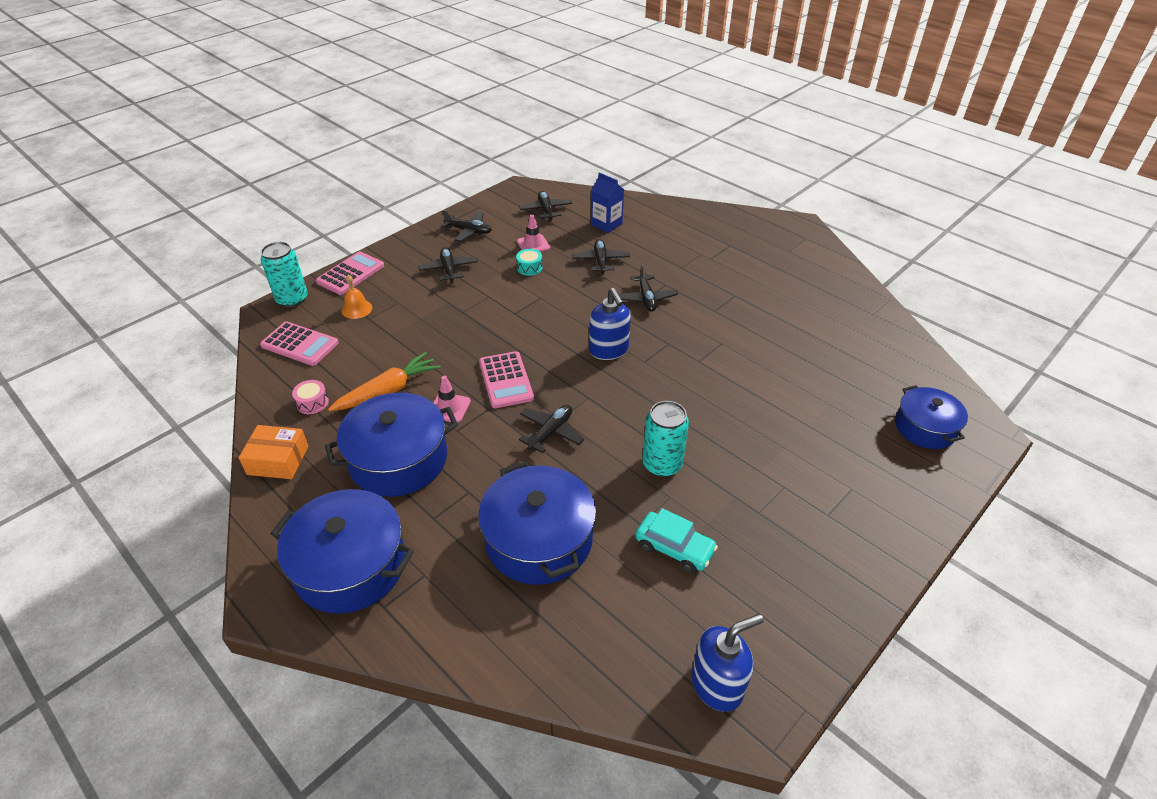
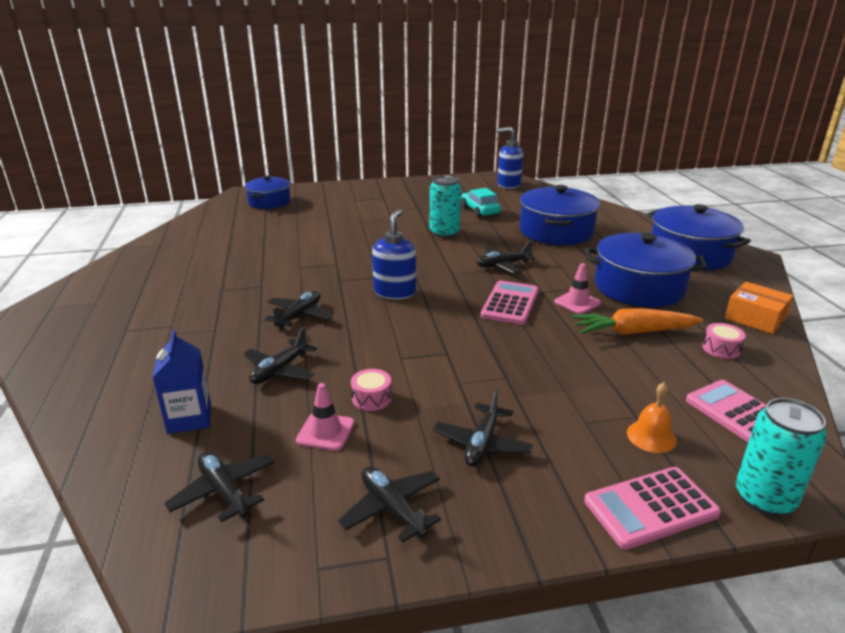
camera: 145 degrees left, 15 degrees down
(529, 268) = (371, 398): turquoise drum -> pink drum
(546, 210) = (224, 491): black plane -> black plane turned 120 degrees clockwise

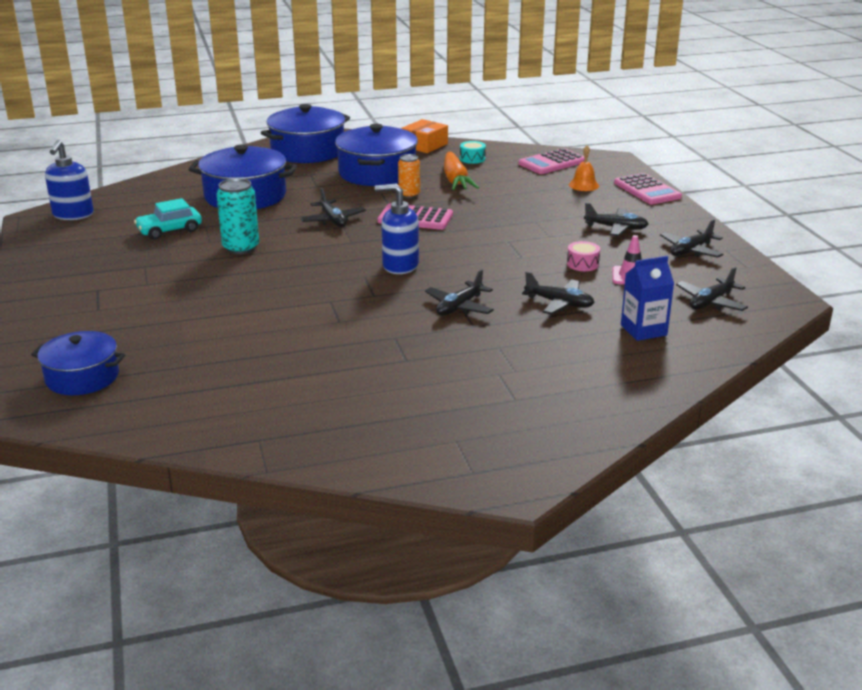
camera: 95 degrees left, 0 degrees up
(299, 316) = (459, 307): black plane -> black plane turned 75 degrees counterclockwise
(577, 302) = (409, 195): pink traffic cone -> orange can
(721, 349) = (472, 159): pink drum -> turquoise drum
(764, 498) = (623, 167): turquoise can -> none

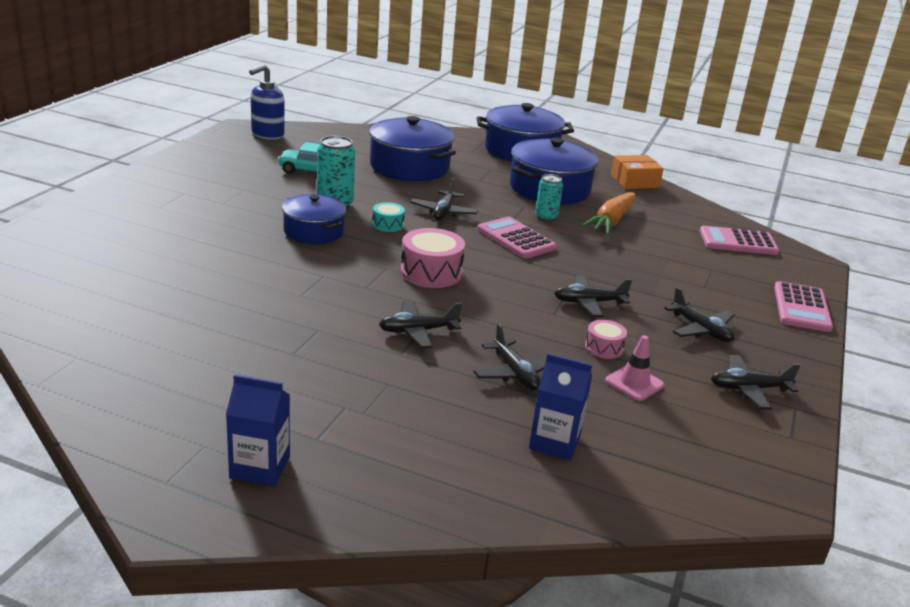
camera: 35 degrees right, 0 degrees up
(82, 377) = (64, 250): blue pot -> blue pot (314, 231)
(400, 266) = (431, 272): blue soap dispenser -> pink drum
(409, 195) = (546, 217): orange can -> turquoise can
(472, 159) = (660, 209): turquoise drum -> turquoise drum (388, 225)
(512, 432) = (260, 467): none -> blue carton
(583, 185) = (736, 275): orange bell -> none
(711, 302) = (680, 452): black plane -> black plane (589, 303)

